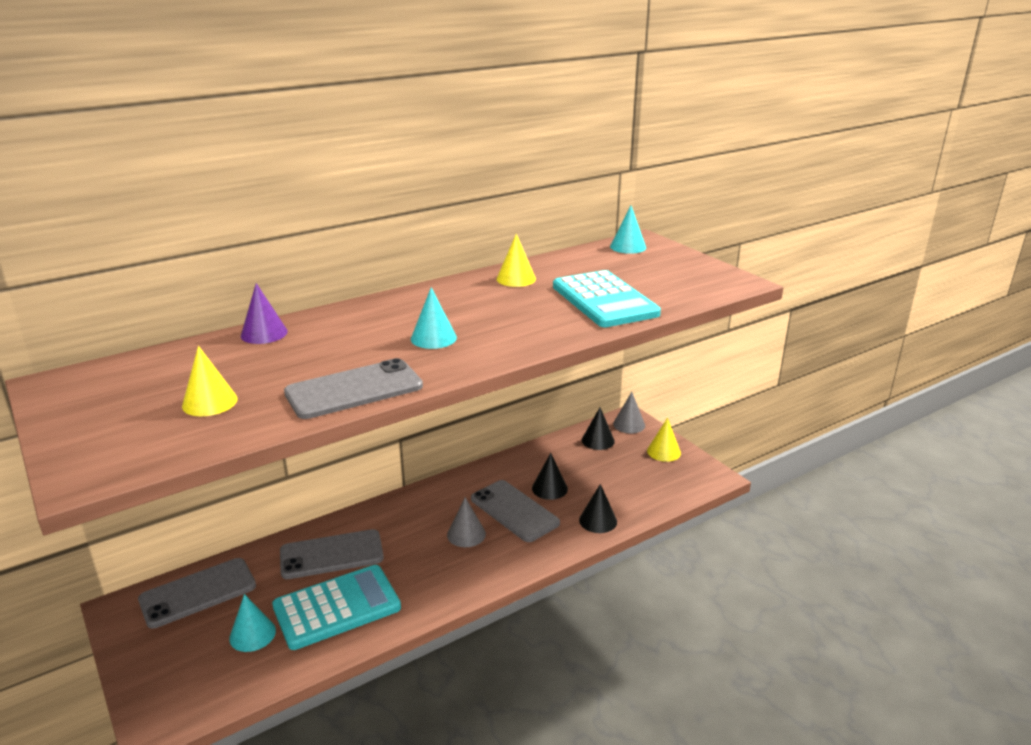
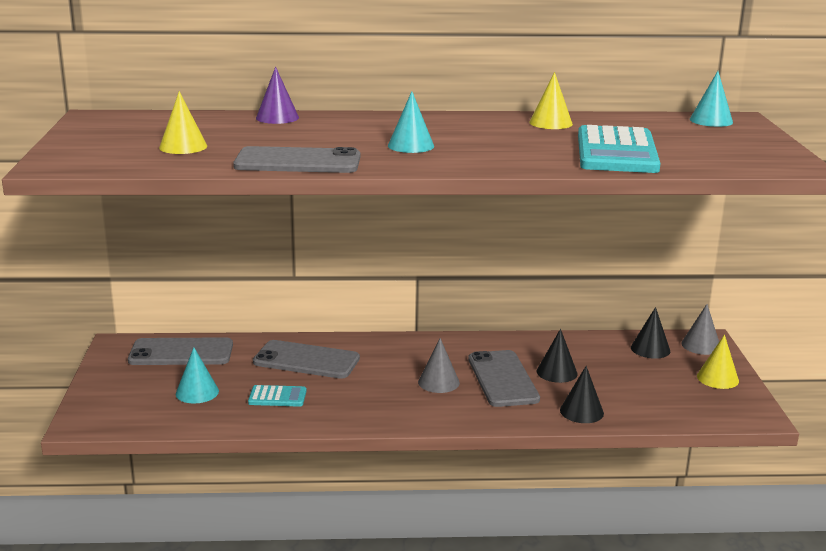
camera: 30 degrees right, 5 degrees down
(337, 607) = (277, 397): turquoise calculator -> turquoise calculator, size x0.48

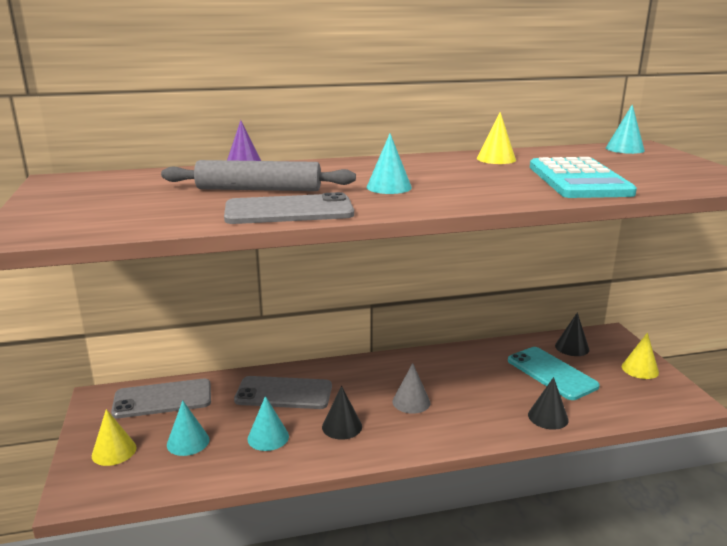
camera: 10 degrees left, 0 degrees up
(183, 147) = (161, 203): yellow cone -> yellow cone (114, 451)
(277, 397) = (268, 437): turquoise calculator -> turquoise cone
(281, 139) = (259, 189): none -> grey rolling pin
(502, 379) = (465, 391): grey phone -> none
(556, 372) = (508, 379): black cone -> black cone (342, 426)
(610, 372) = (551, 373): none -> turquoise phone
(701, 345) = (609, 339): grey cone -> none

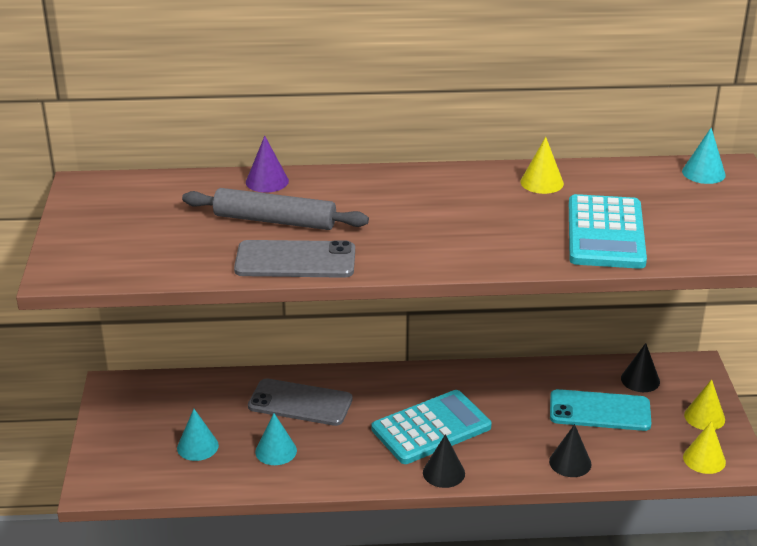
camera: 10 degrees right, 10 degrees up
(114, 451) = (127, 448): yellow cone -> yellow cone (704, 459)
(163, 399) = (176, 395): grey phone -> none
(342, 426) = (352, 448): black cone -> black cone (443, 473)
(389, 187) = (403, 228): turquoise cone -> none
(411, 402) = (431, 428): grey cone -> turquoise calculator
(551, 373) = (599, 411): turquoise phone -> turquoise phone turned 60 degrees counterclockwise

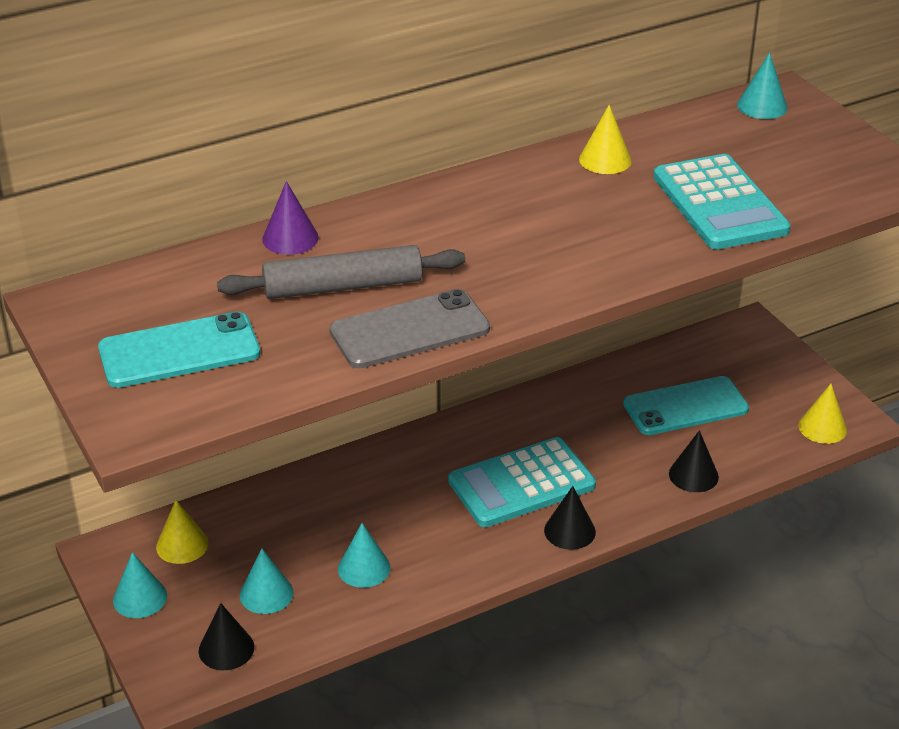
camera: 25 degrees left, 5 degrees up
(114, 422) = (140, 598): none -> turquoise cone
(131, 233) = (179, 351): none -> turquoise phone
(300, 403) = (352, 500): grey phone -> none
(431, 428) = (521, 483): turquoise calculator -> turquoise calculator turned 150 degrees counterclockwise
(640, 380) = (703, 358): black cone -> black cone (226, 649)
(704, 417) = (793, 380): yellow cone -> yellow cone (182, 545)

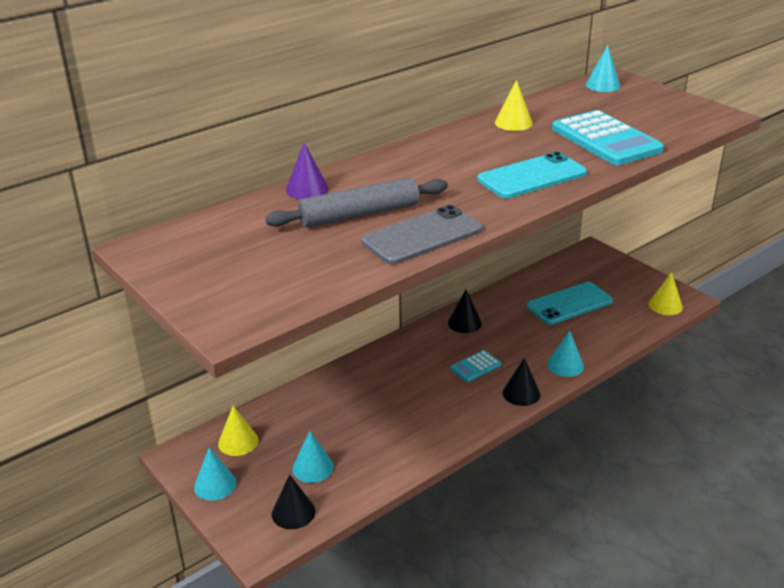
camera: 10 degrees left, 5 degrees down
(179, 351) = (248, 269): turquoise phone -> turquoise phone (532, 176)
(364, 568) = (381, 439): turquoise cone -> turquoise cone (565, 365)
(521, 483) = (475, 367): turquoise calculator -> turquoise calculator, size x0.48
(693, 475) = (592, 346): black cone -> black cone (464, 323)

